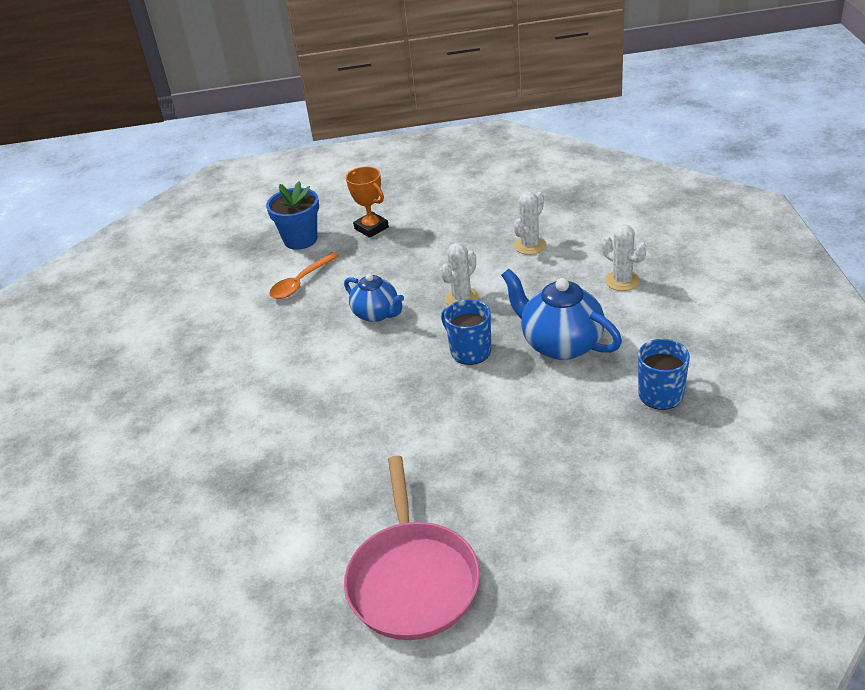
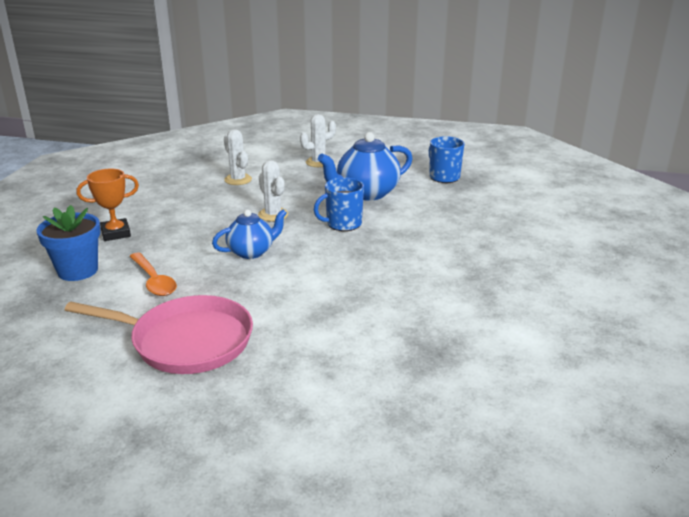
camera: 75 degrees left, 10 degrees down
(413, 580) = (579, 288): pink pan -> pink pan (187, 341)

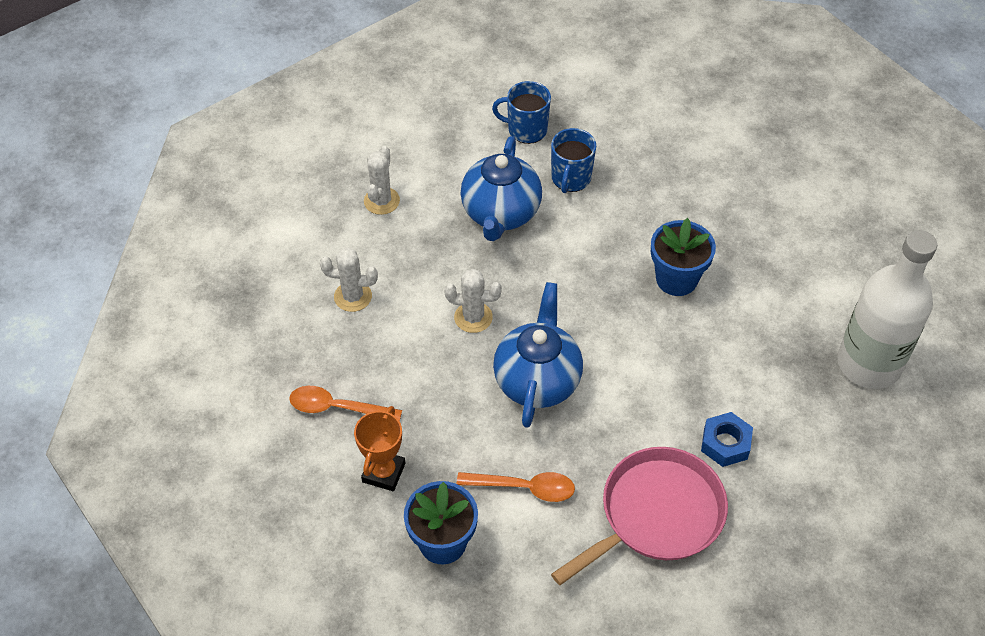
camera: 50 degrees left, 25 degrees up
(150, 204) = (337, 408): none -> orange spoon
(251, 252) = (537, 380): blue teapot -> blue teapot, size x1.57
(292, 345) = (725, 443): none -> blue nut
(343, 224) = (548, 276): blue mug -> blue mug (571, 178)
(415, 266) = (676, 279): none -> blue flower pot
(476, 385) = (869, 364): none -> white bottle

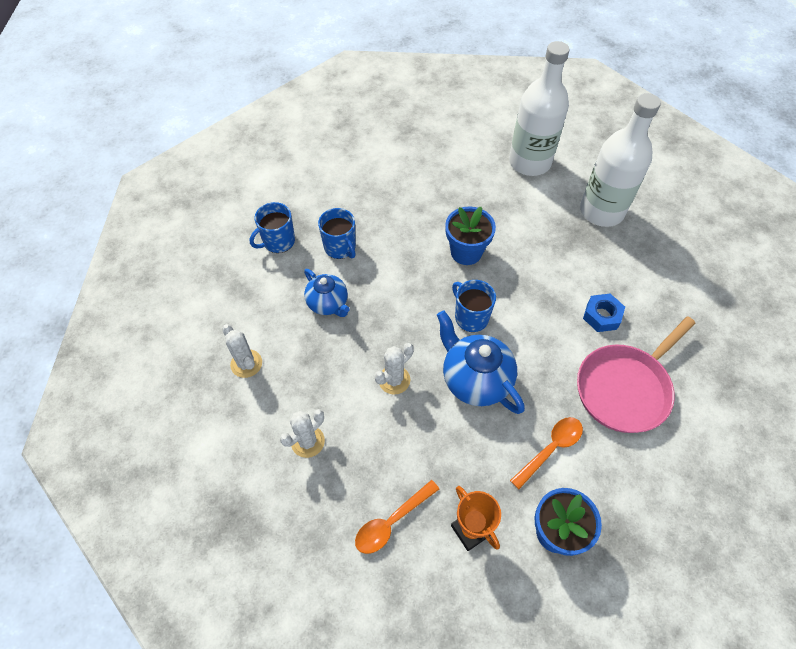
camera: 50 degrees left, 5 degrees up
(500, 213) = (328, 303): blue teapot -> blue teapot, size x0.64
(603, 332) = (471, 317): none -> blue mug
(656, 514) = (625, 388): pink pan -> pink pan turned 135 degrees counterclockwise
(860, 258) = (529, 162): none -> white bottle

